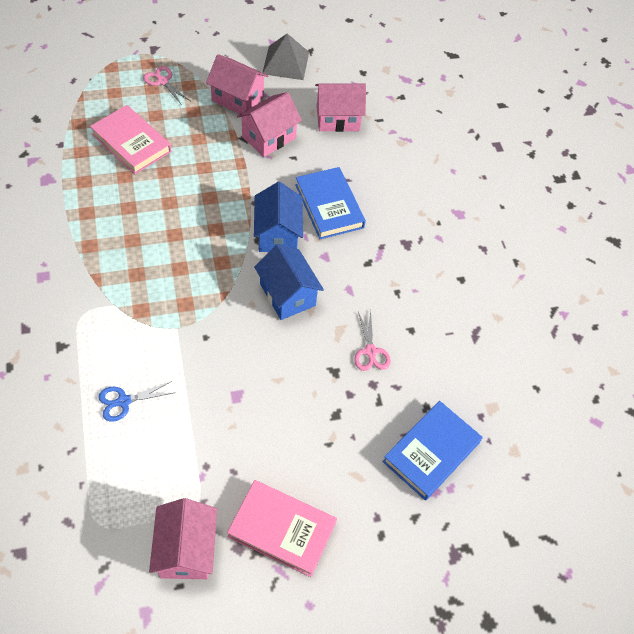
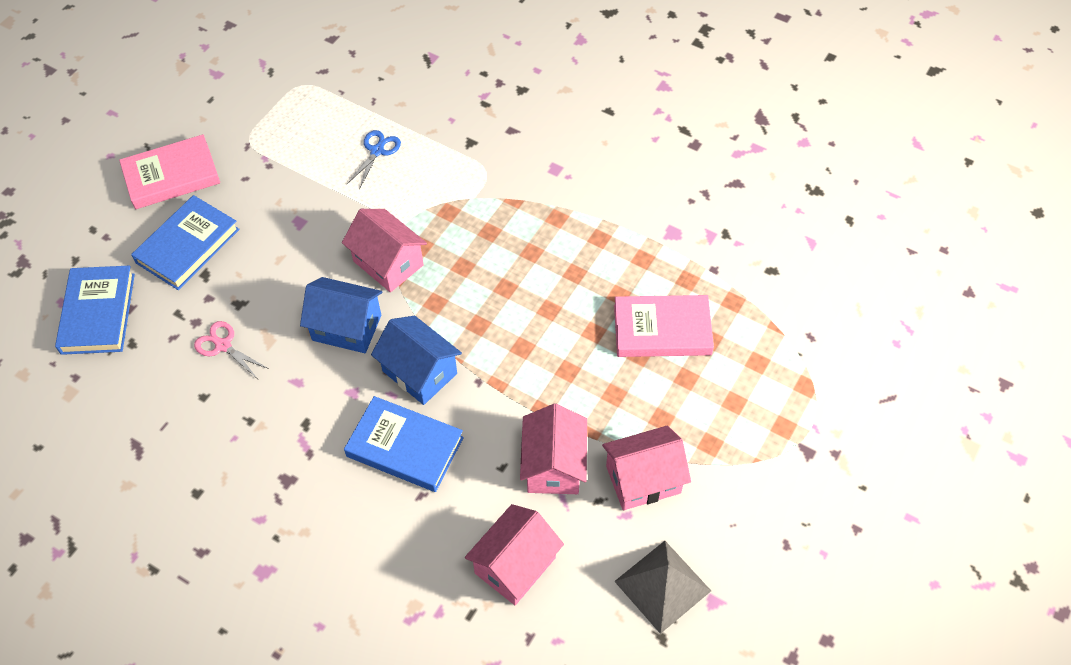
camera: 140 degrees right, 0 degrees up
(163, 81) = (738, 422): pink scissors -> none
(186, 549) = (227, 117): pink house -> pink house (388, 263)
(327, 449) = (188, 246): none -> blue book

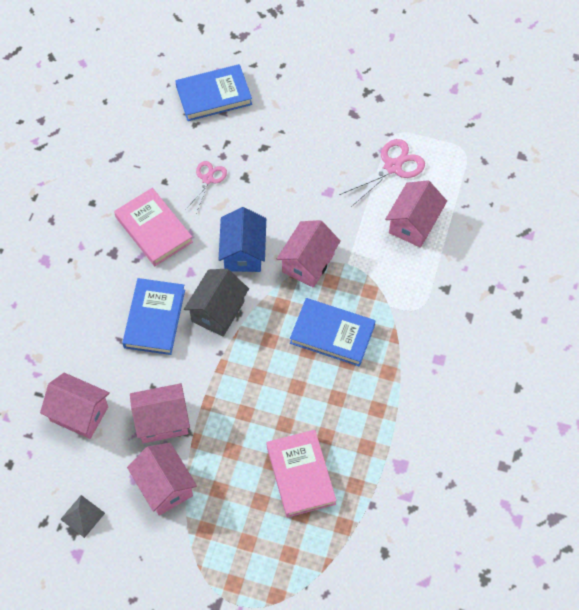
camera: 75 degrees right, 5 degrees up
(171, 176) = (345, 95): pink book -> pink book (154, 229)
(188, 246) = (285, 128): blue book -> blue book (332, 334)
(293, 153) = (392, 167): none -> pink scissors
(377, 151) = (414, 224): blue scissors -> pink house
(419, 372) = (218, 311): blue house -> grey house
(662, 586) = (82, 516): grey pyramid -> grey pyramid, size x0.63

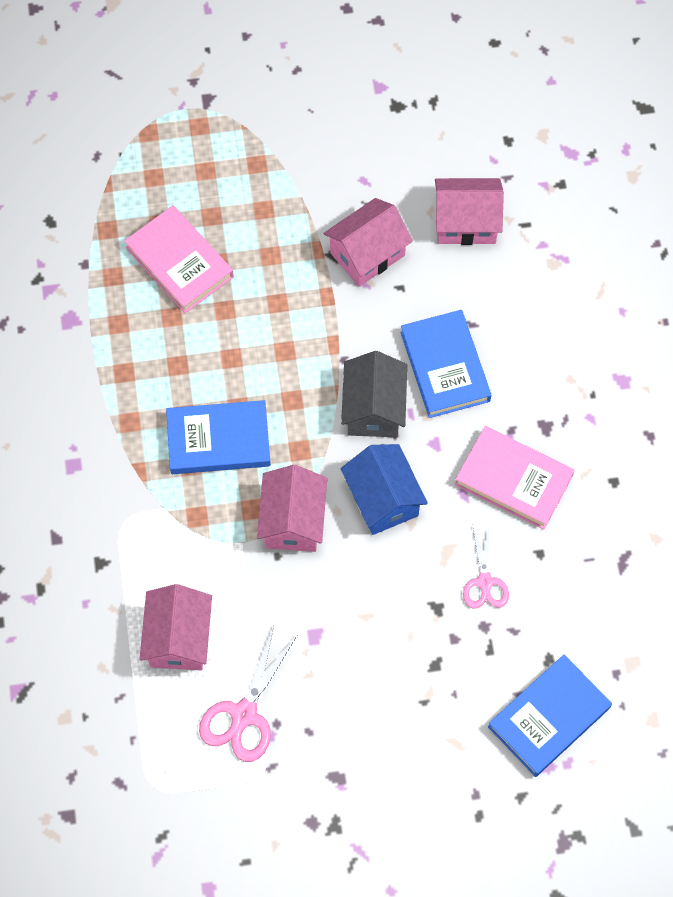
camera: 155 degrees right, 5 degrees up
(82, 516) = (396, 124): grey pyramid -> none
(164, 486) = (325, 188): pink house -> none

